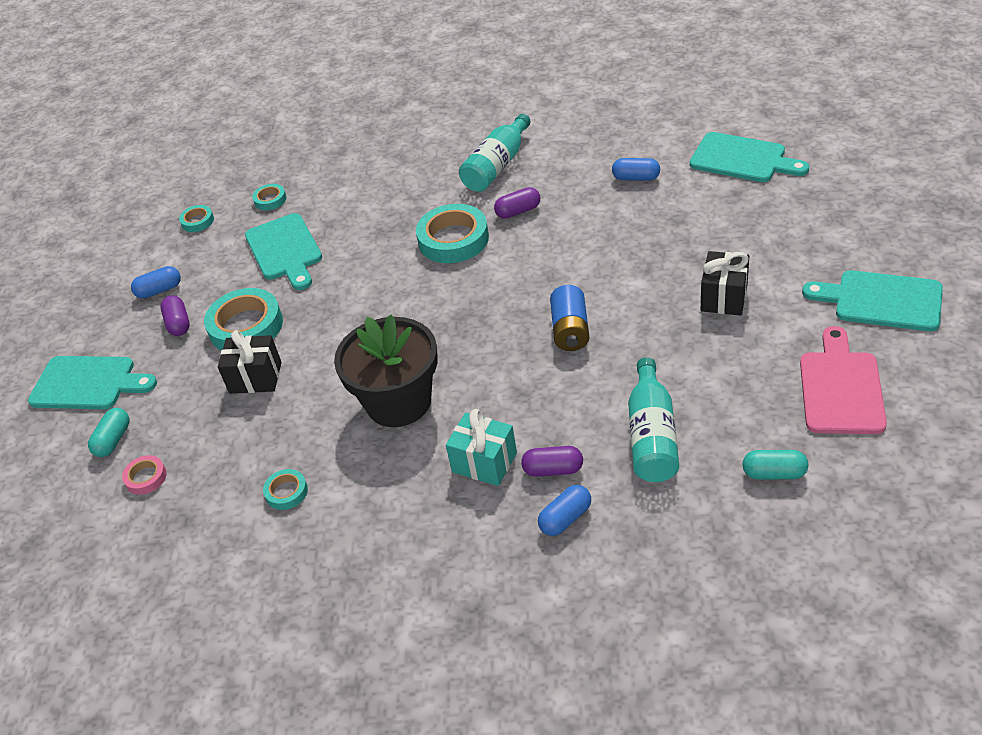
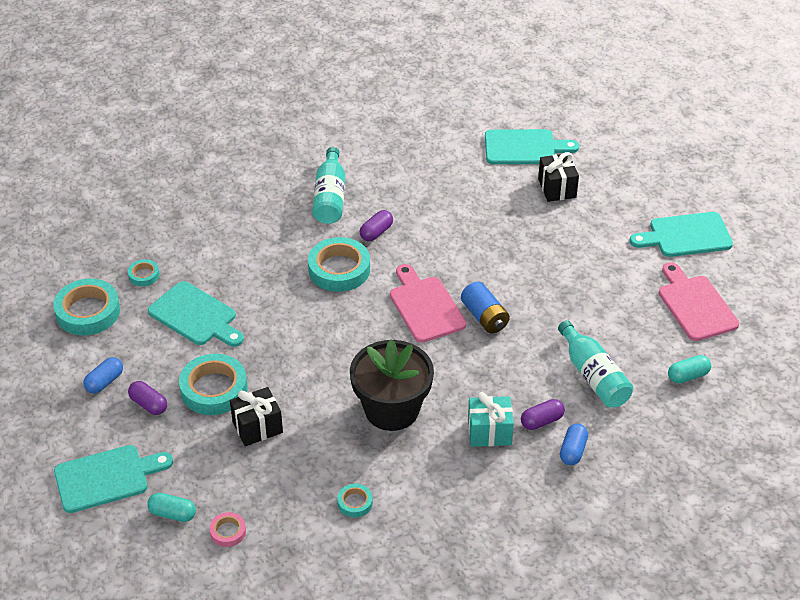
camera: 35 degrees left, 0 degrees up
(113, 440) = (172, 514): turquoise capsule -> turquoise capsule turned 60 degrees counterclockwise
(197, 221) = (88, 312): turquoise tape -> turquoise tape, size x2.03
(514, 301) = (425, 306): none -> pink cutting board
(636, 178) = (452, 182): blue capsule -> none
(724, 297) = (579, 261): black gift -> black gift (557, 188)

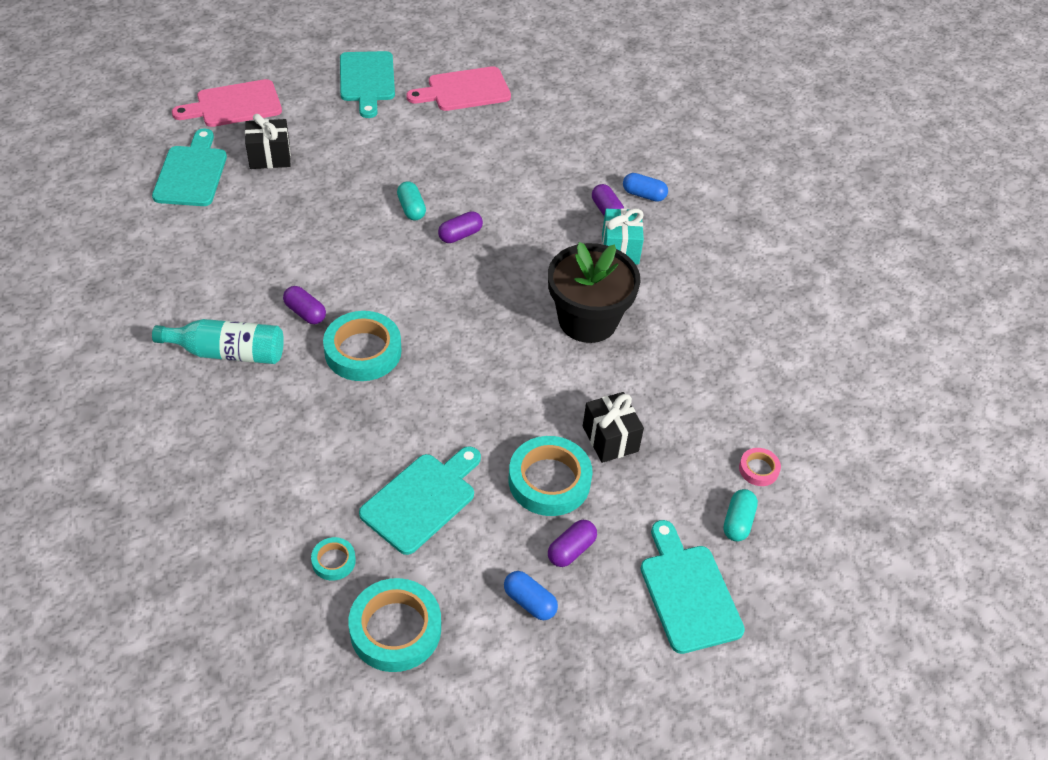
camera: 90 degrees left, 5 degrees up
(355, 502) = (713, 359): turquoise tape -> none
(425, 306) = (437, 280): pink cutting board -> pink cutting board (234, 105)
(484, 317) = (460, 235): blue battery -> purple capsule
(593, 376) = (550, 168): turquoise bottle -> none
(688, 376) = (554, 110): turquoise capsule -> turquoise capsule (411, 208)

